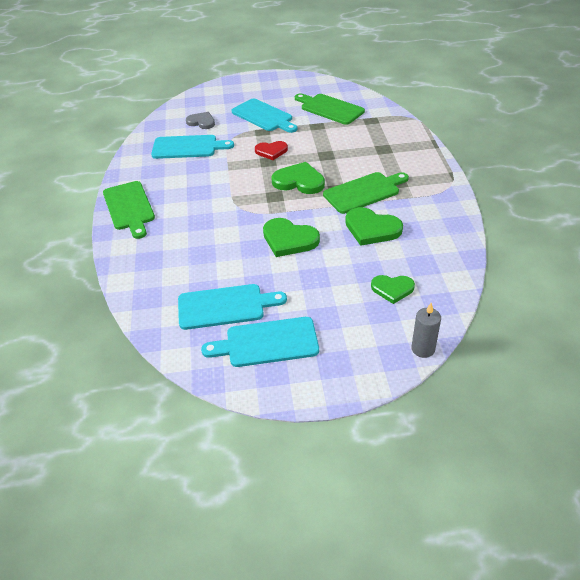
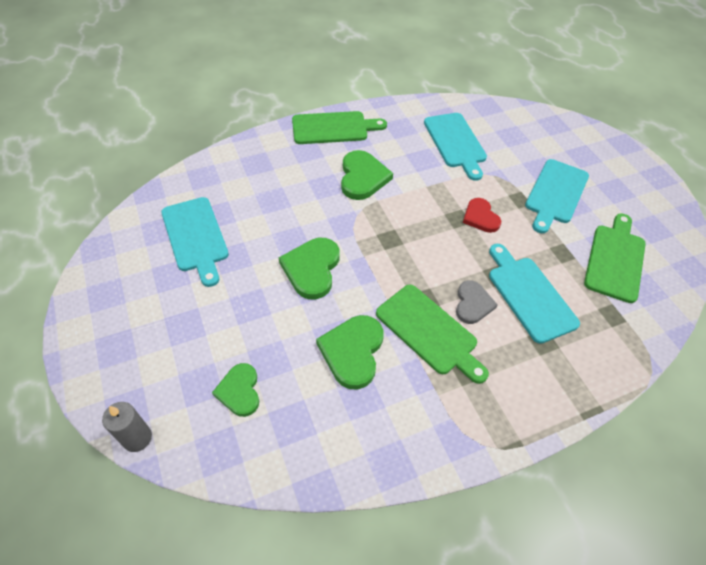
camera: 70 degrees right, 10 degrees up
(129, 207) = (333, 128): green cutting board -> green cutting board turned 150 degrees counterclockwise
(201, 122) = (512, 141): grey heart -> grey heart (473, 304)
(267, 343) = (145, 282): turquoise cutting board -> turquoise cutting board (529, 295)
(299, 181) = (428, 257): green heart -> green heart (362, 177)

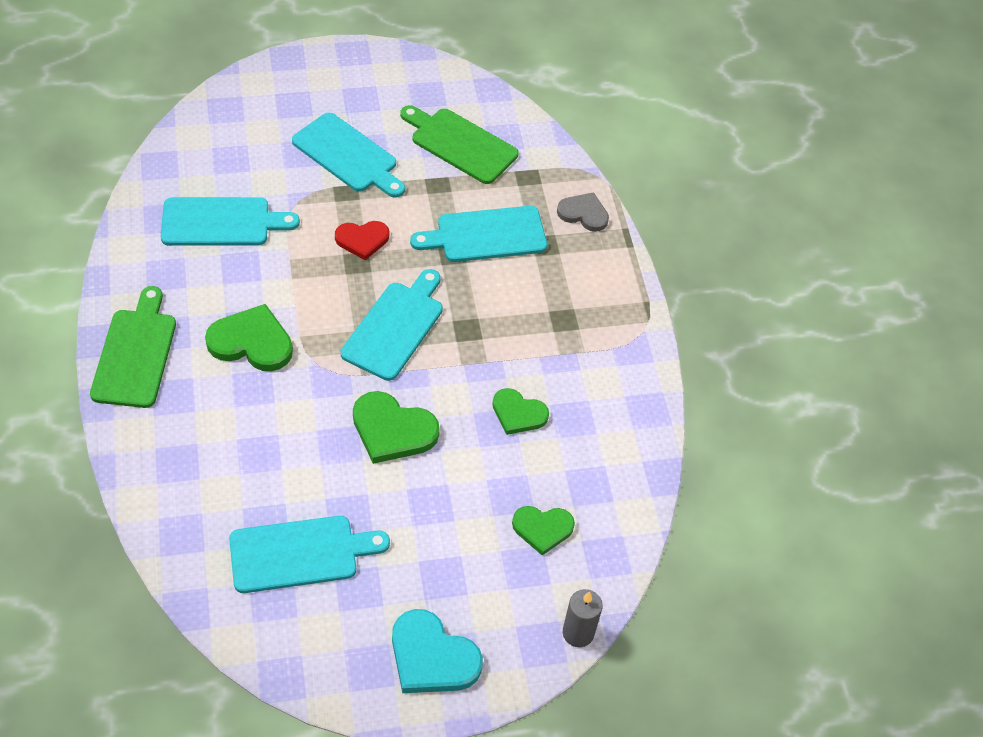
camera: 80 degrees left, 0 degrees up
(113, 332) = (432, 657): none -> turquoise heart
(352, 352) = (518, 413): green heart -> green heart, size x0.66
(408, 252) = (395, 327): none -> turquoise cutting board
(429, 331) = (510, 337): green cutting board -> none
(473, 304) = (484, 288): grey heart -> grey heart (583, 213)

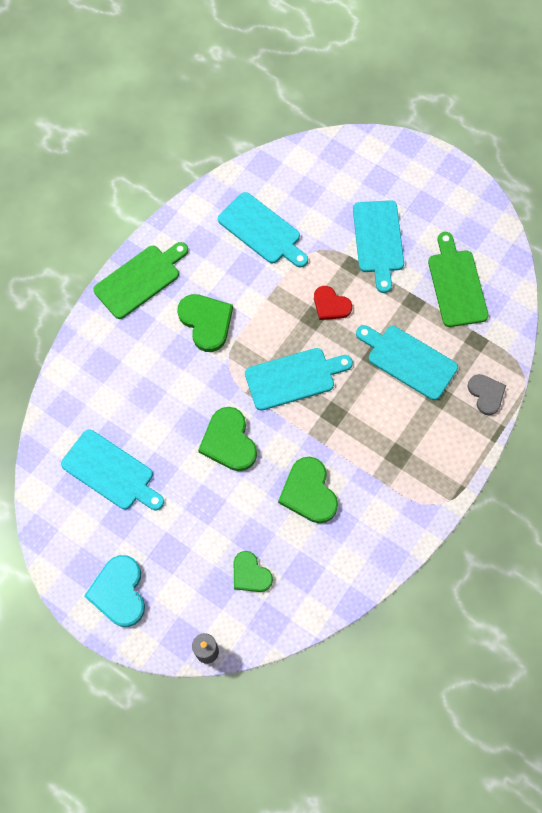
camera: 50 degrees right, 15 degrees up
(518, 413) = (309, 492): green heart -> green heart, size x1.52

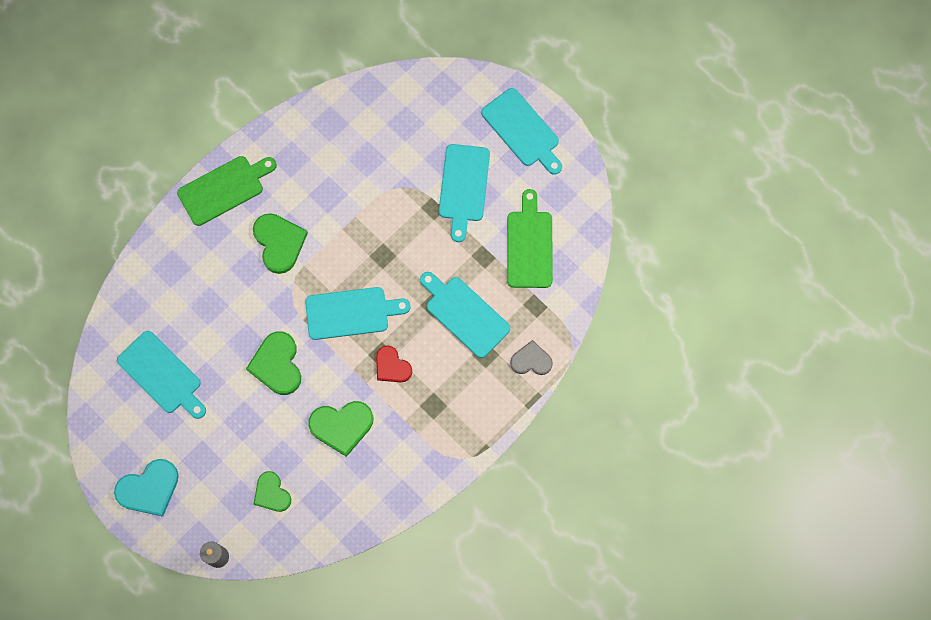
camera: 10 degrees right, 5 degrees up
(119, 592) = (149, 489): turquoise heart -> turquoise heart turned 120 degrees counterclockwise
(262, 230) = (352, 157): turquoise cutting board -> turquoise cutting board (522, 130)
(309, 492) = (342, 426): green heart -> green heart turned 90 degrees counterclockwise
(331, 305) = (402, 246): red heart -> red heart (392, 366)
(486, 394) = (531, 360): grey heart -> grey heart turned 75 degrees counterclockwise

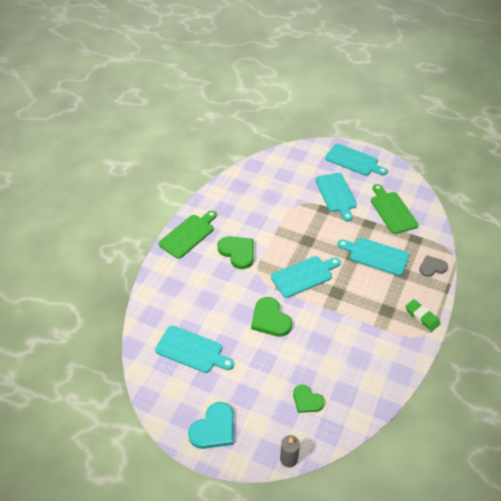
camera: 20 degrees left, 25 degrees down
(342, 426) = (333, 342): green heart -> none
(392, 366) = (347, 297): red heart -> none
(474, 430) = (422, 316): none -> green eraser

